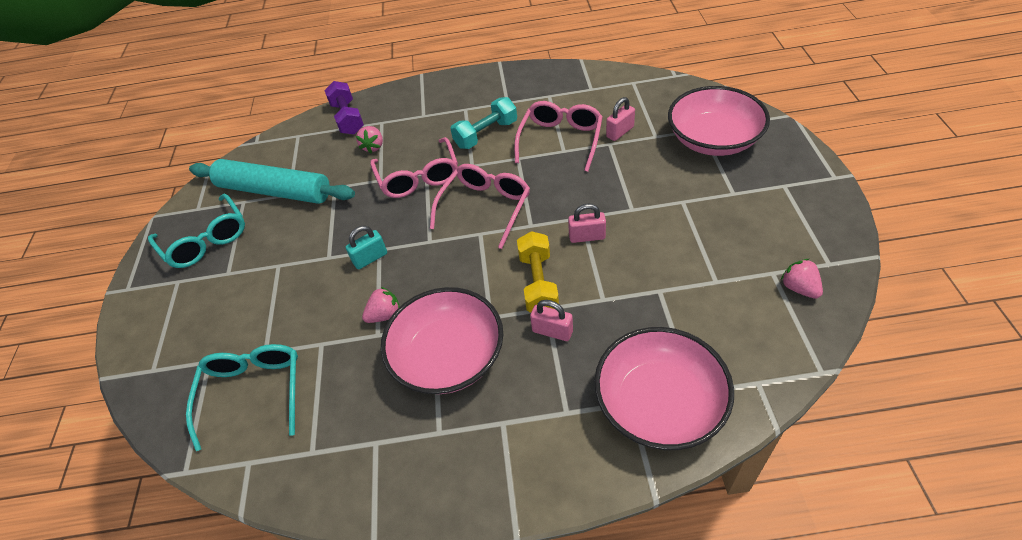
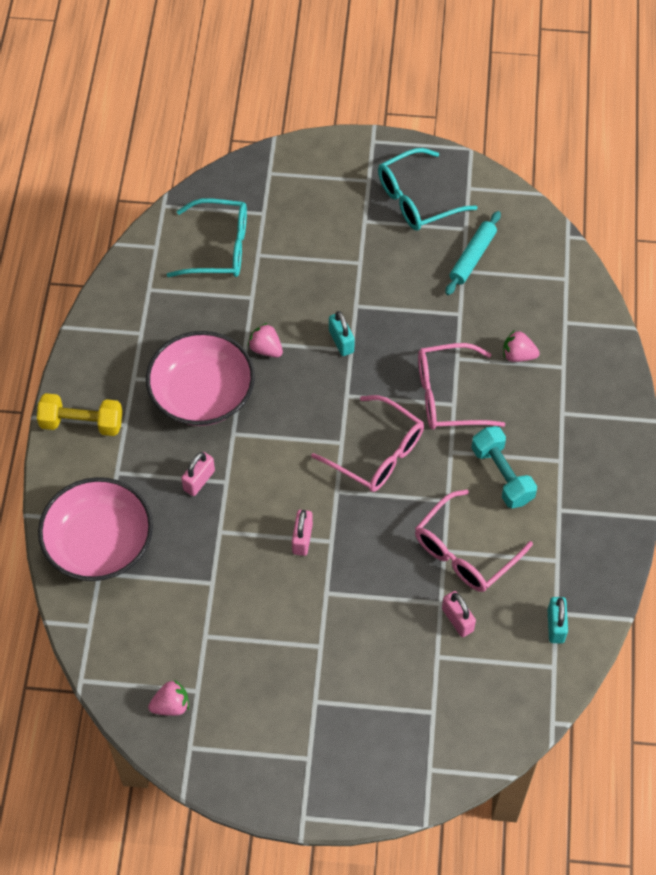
camera: 95 degrees right, 10 degrees up
(274, 191) = (472, 257): turquoise rolling pin -> turquoise rolling pin, size x0.54
(348, 118) = (583, 331): purple dumbbell -> none
(385, 315) = (266, 349): pink strawberry -> pink strawberry turned 150 degrees clockwise
(538, 283) = (258, 481): yellow dumbbell -> yellow dumbbell (82, 423)
(560, 140) = (464, 552): pink glasses -> pink glasses turned 105 degrees clockwise
(601, 87) = (555, 626): none -> turquoise padlock
(713, 139) = (409, 717): pink bowl -> none

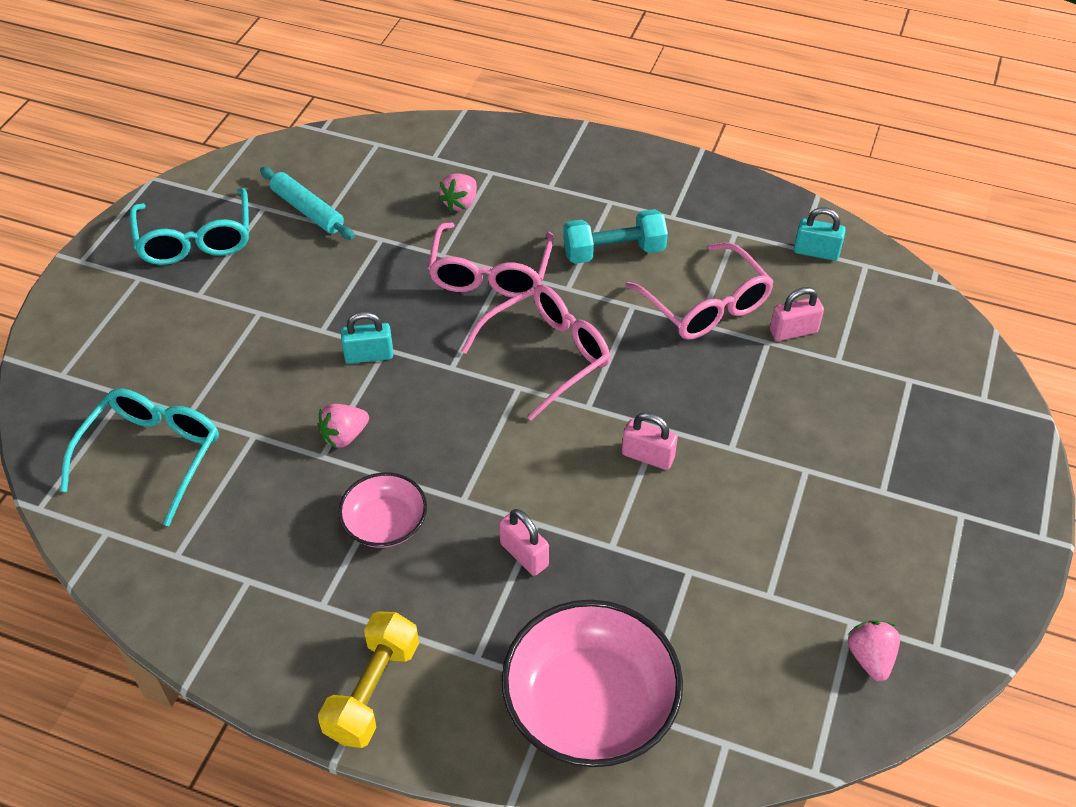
camera: 75 degrees left, 10 degrees down
(202, 394) = (385, 523): pink bowl -> pink bowl, size x0.55

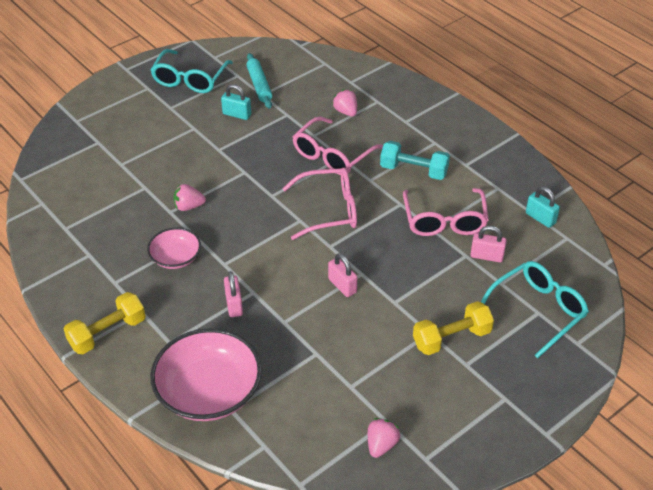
camera: 30 degrees right, 5 degrees down
(152, 455) = (89, 176): turquoise glasses -> turquoise glasses (538, 311)
(369, 355) = (233, 172): turquoise padlock -> turquoise padlock (237, 114)
(460, 203) = (346, 112): pink strawberry -> pink strawberry turned 90 degrees clockwise
(838, 464) = (451, 338): none -> yellow dumbbell

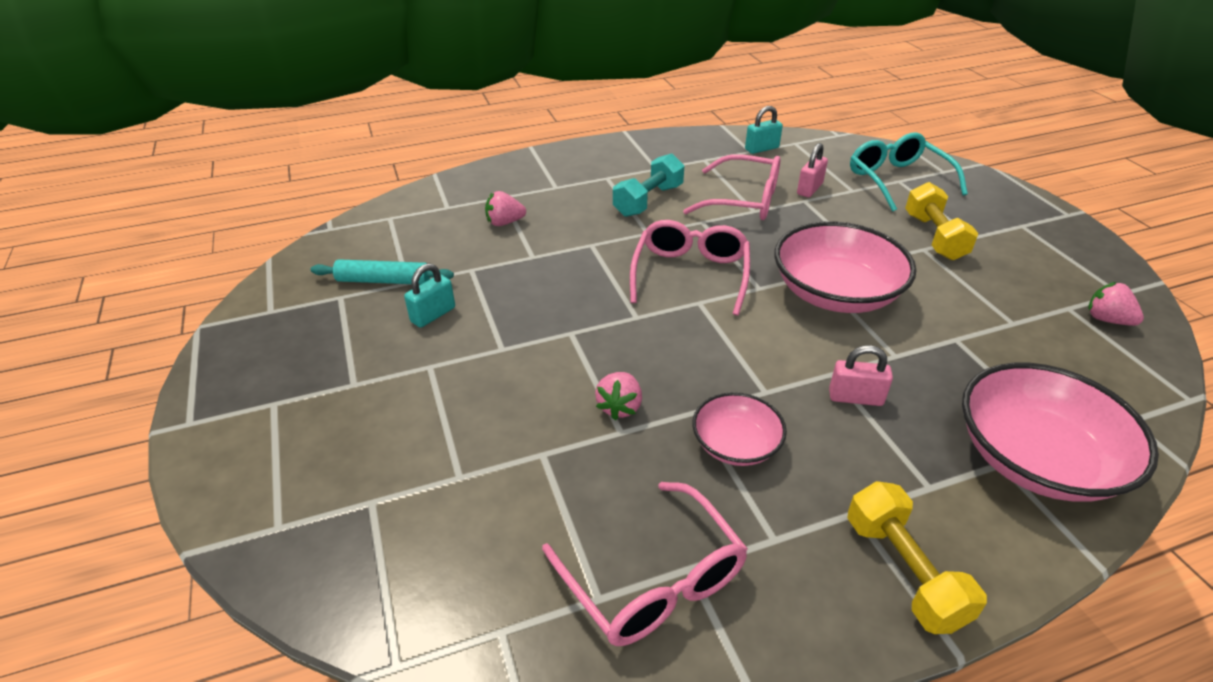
camera: 70 degrees left, 5 degrees down
(190, 79) = (301, 348): turquoise glasses -> none
(332, 155) = (584, 250): pink glasses -> pink glasses (653, 580)
(342, 286) = (835, 293): pink padlock -> pink bowl

